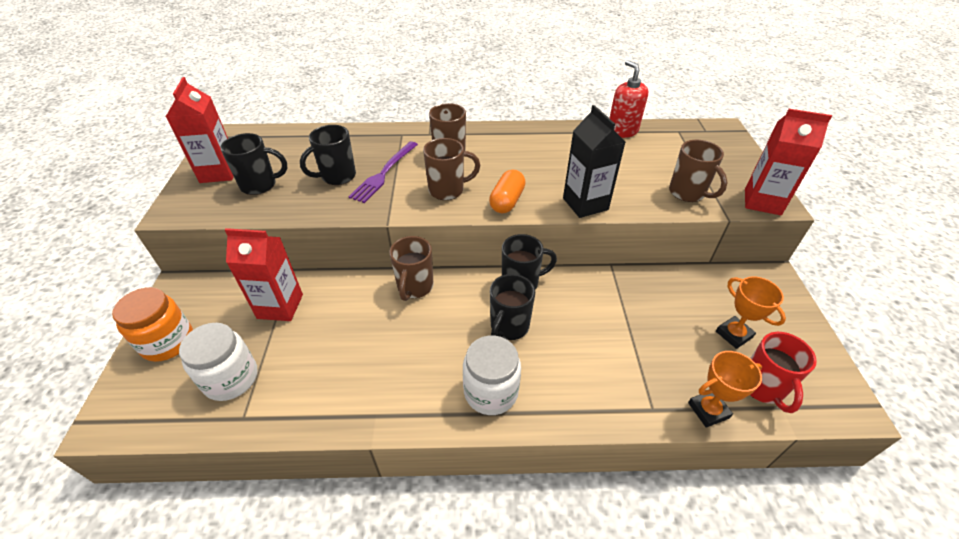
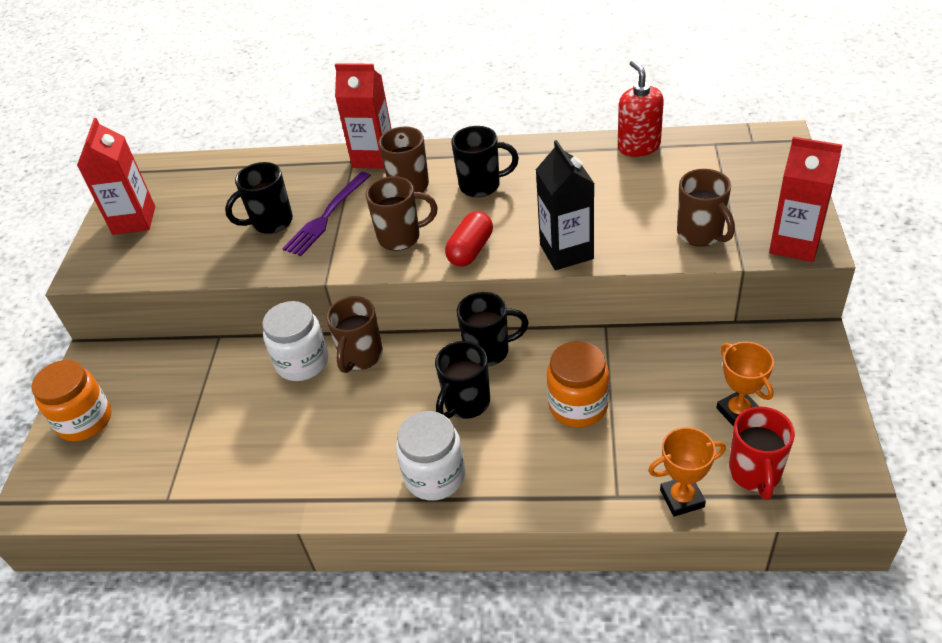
camera: 10 degrees right, 0 degrees up
(231, 378) = (153, 460): white jar -> white jar (302, 362)
(260, 185) = (181, 236): black mug -> black mug (481, 185)
(280, 306) = (205, 380): red carton -> red carton (373, 157)
(507, 201) = (470, 250): orange capsule -> red capsule
(603, 329) = (578, 405): none -> orange jar

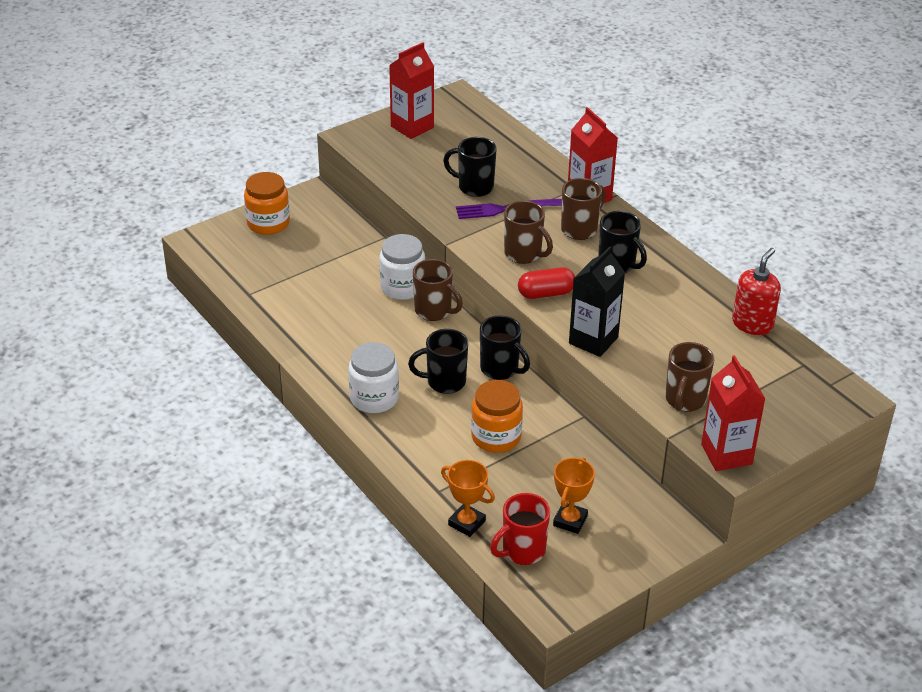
camera: 45 degrees right, 5 degrees down
(361, 356) = (434, 311): brown mug -> brown mug turned 120 degrees counterclockwise

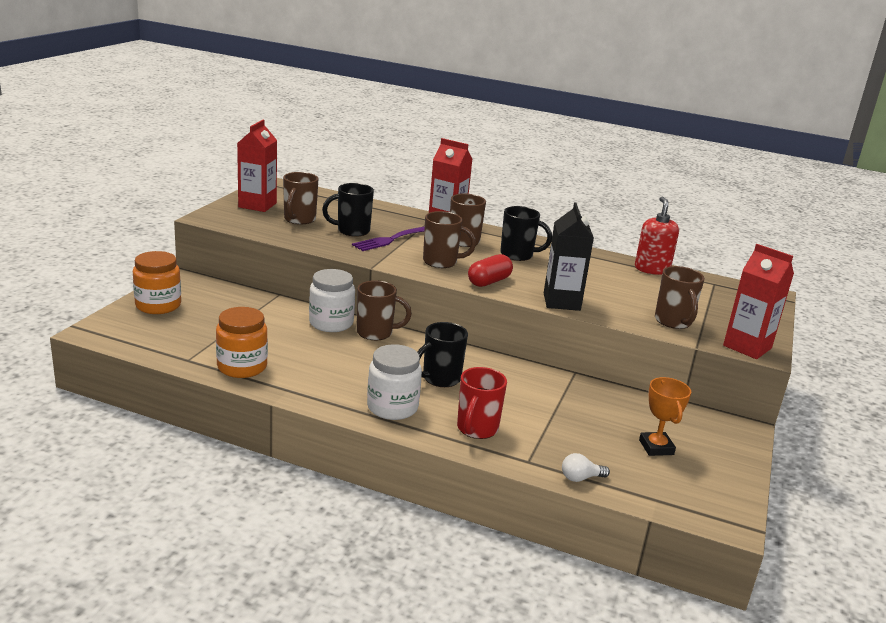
camera: 35 degrees left, 15 degrees down
(435, 158) = (299, 219): none -> brown mug
(467, 523) = (580, 478): orange trophy -> white light bulb
(496, 437) = (527, 405): orange jar -> orange jar (242, 367)
(500, 369) = (475, 358): black mug -> none
(522, 551) = (650, 483): red mug -> red mug (476, 429)

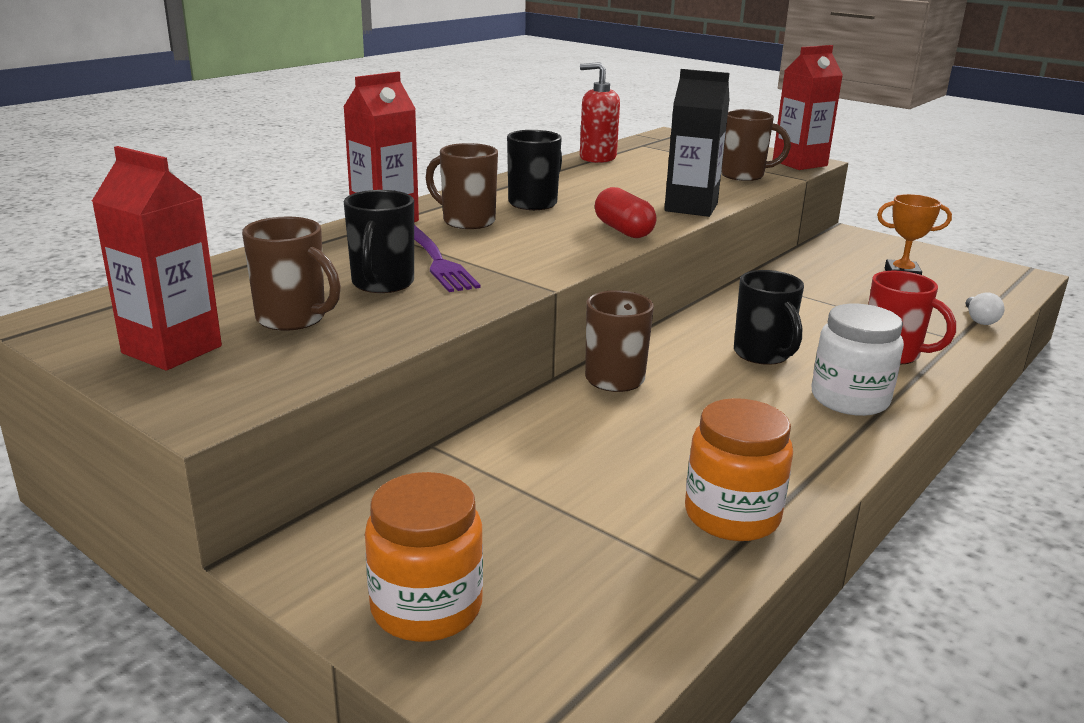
camera: 70 degrees left, 0 degrees up
(331, 323) = (572, 410): white jar -> none
(441, 262) = (546, 245): brown mug -> none

